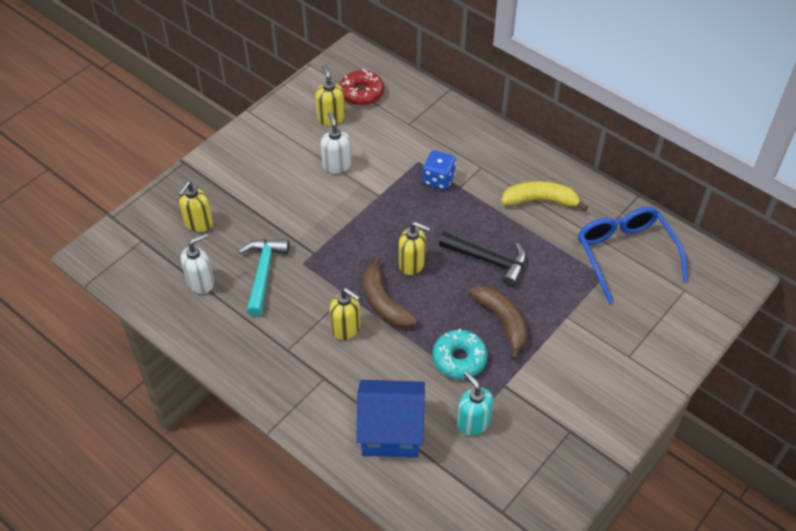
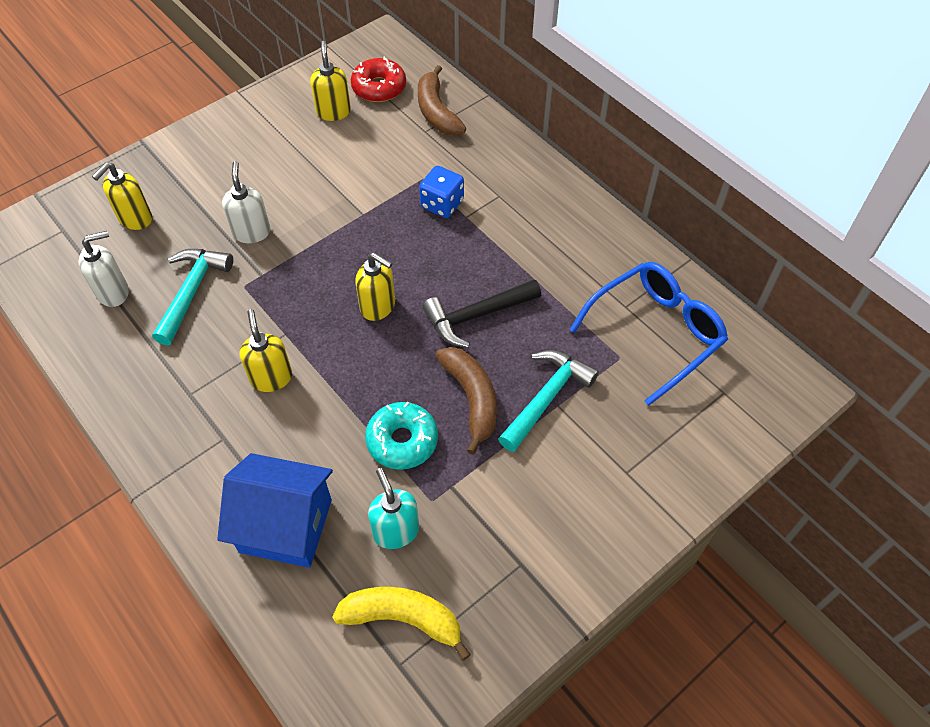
camera: 10 degrees right, 5 degrees up
(336, 165) = (323, 170): white soap dispenser -> white soap dispenser (251, 232)
(346, 328) = (271, 377): yellow soap dispenser -> yellow soap dispenser turned 150 degrees counterclockwise
(384, 302) = (328, 351): brown banana -> brown banana (436, 112)
(489, 261) = (476, 316): black hammer -> black hammer turned 120 degrees clockwise
(540, 200) = (563, 248): yellow banana -> yellow banana (403, 618)
(557, 312) = (547, 397): none -> turquoise hammer
(625, 254) = (655, 333): blue glasses -> blue glasses turned 60 degrees clockwise

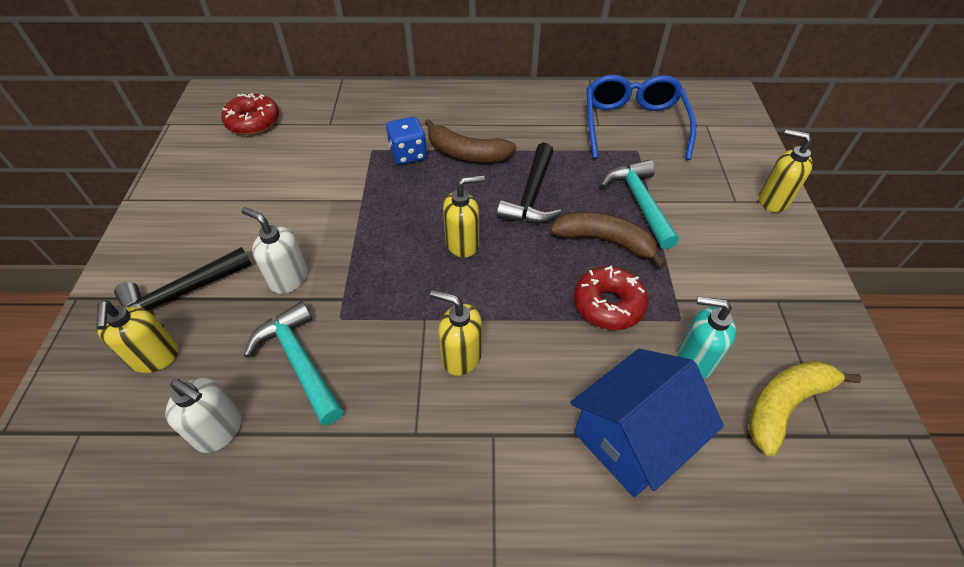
camera: 50 degrees left, 5 degrees down
(113, 292) = (219, 430): white soap dispenser -> white soap dispenser turned 105 degrees clockwise
(189, 189) = (181, 295): none -> black hammer
(333, 112) = (238, 158): yellow soap dispenser -> yellow soap dispenser (773, 200)
(402, 441) = (608, 304): turquoise donut -> red donut
(436, 112) = (320, 109): brown banana -> brown banana (466, 153)

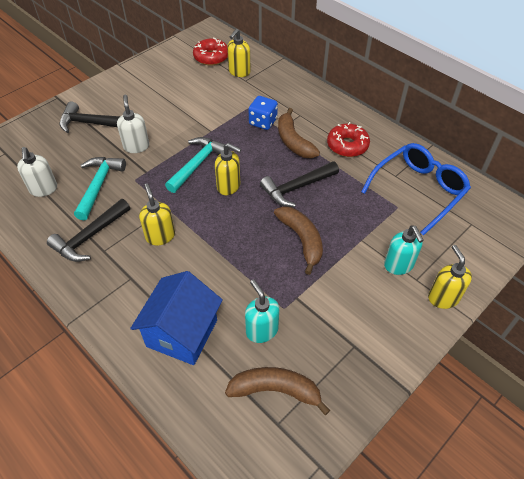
camera: 45 degrees right, 0 degrees up
(155, 358) = (55, 143): yellow soap dispenser -> yellow soap dispenser (239, 72)
(374, 434) = (89, 237): none -> black hammer
(608, 304) = (257, 270): red donut -> red donut (347, 145)
(631, 439) = (182, 333): blue house -> blue house turned 75 degrees counterclockwise
(639, 202) = (353, 235): turquoise hammer -> turquoise hammer (198, 164)
(708, 200) = (398, 265): none -> turquoise soap dispenser
(784, 405) = (275, 390): yellow banana -> brown banana

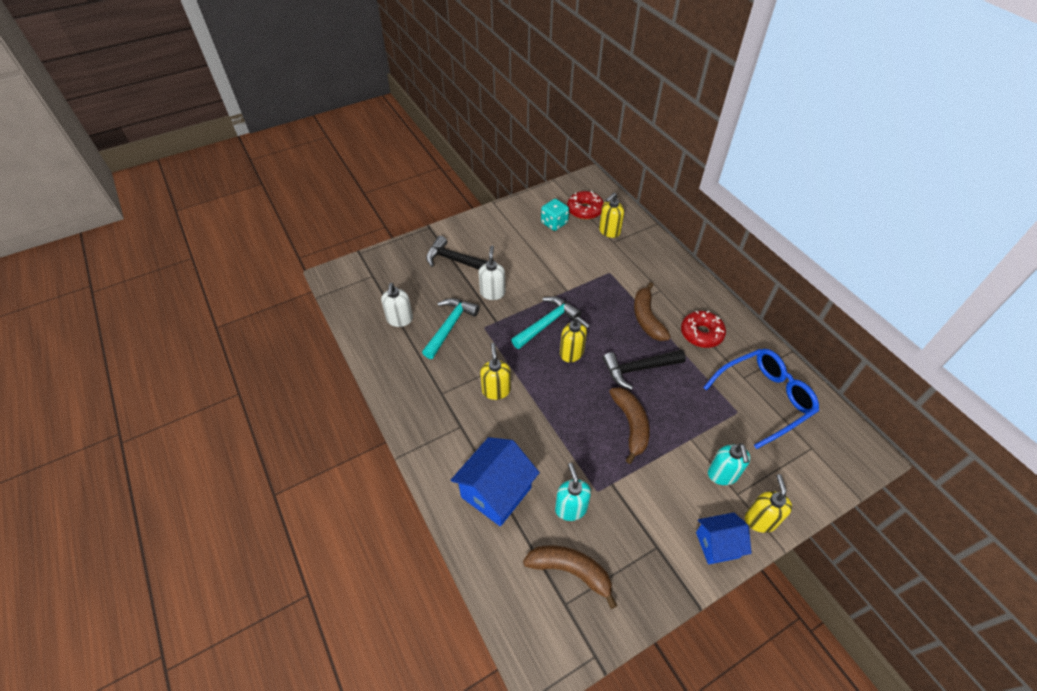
camera: 15 degrees right, 0 degrees up
(89, 237) = (431, 377): black hammer -> none
(184, 73) = (554, 223): none -> turquoise dice
(263, 122) = (620, 291): blue dice -> none
(410, 330) = (717, 545): none -> blue house

